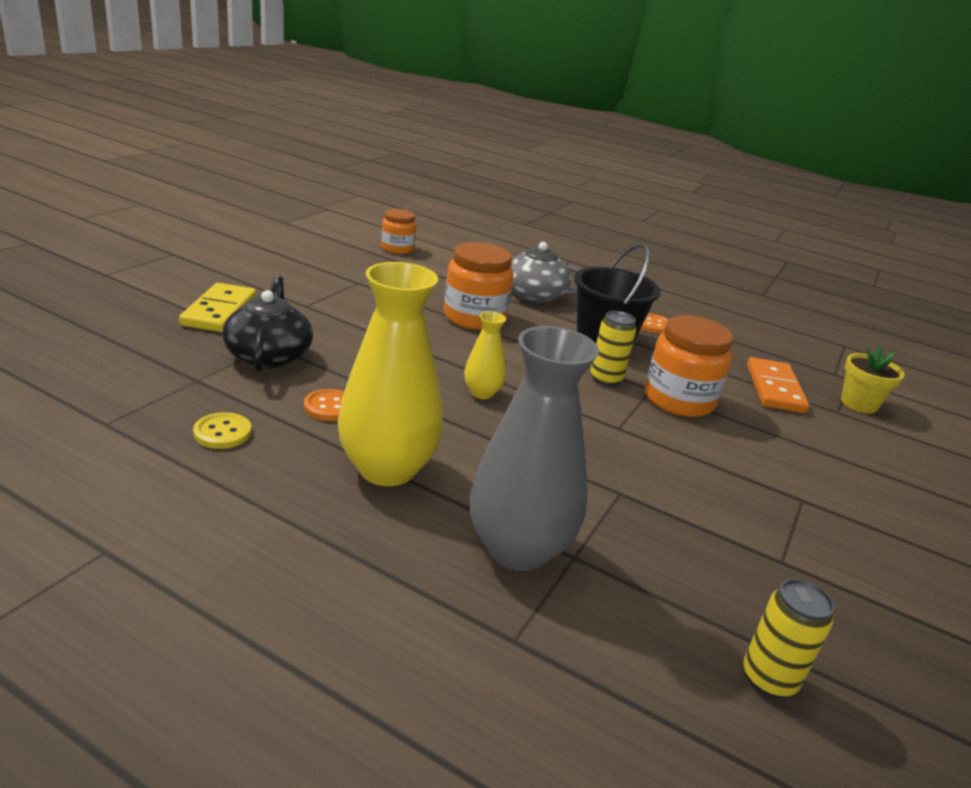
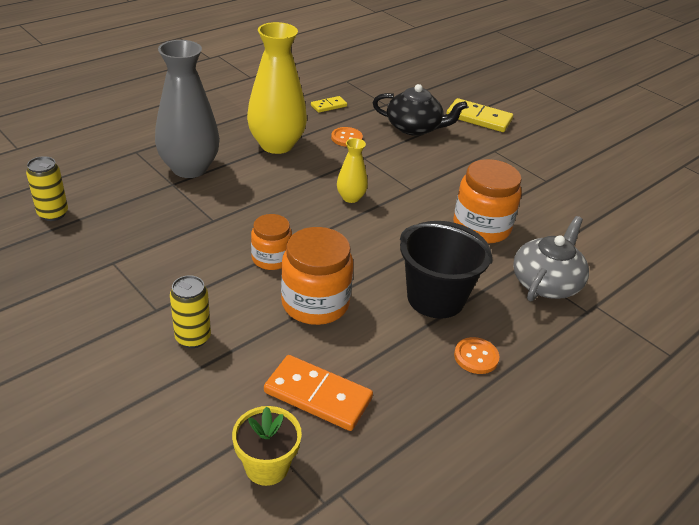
camera: 110 degrees right, 10 degrees up
(222, 432) = (328, 106): yellow button -> yellow domino
(397, 248) = (643, 218): orange jar -> orange jar (271, 258)
(606, 379) = (360, 270): yellow can -> yellow can (193, 338)

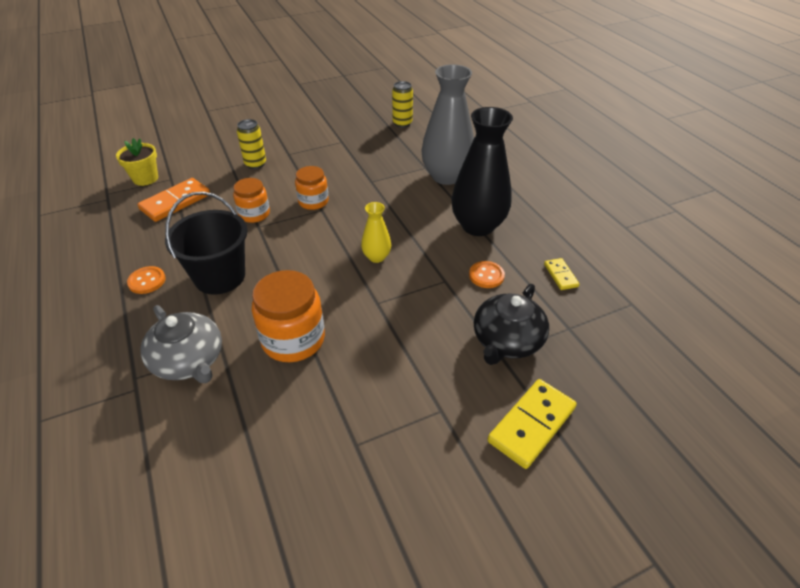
camera: 110 degrees right, 5 degrees up
(276, 145) = (478, 226): yellow vase -> black vase
(315, 303) = (254, 214): orange jar -> orange jar, size x0.62

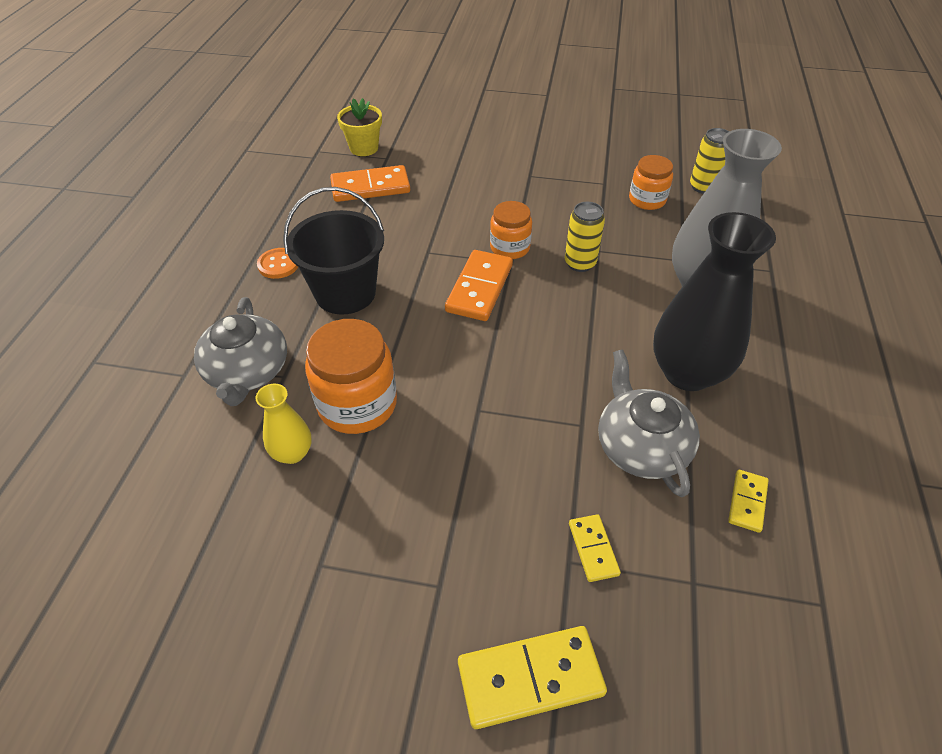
camera: 35 degrees right, 5 degrees up
(254, 214) = (435, 235): orange jar -> orange jar (647, 200)
(255, 164) = (484, 174): yellow can -> yellow can (580, 263)
(314, 233) = (479, 288): none -> orange domino
(376, 257) = (525, 352): yellow vase -> yellow vase (292, 453)
(486, 275) = (641, 446): orange button -> grey teapot
(507, 341) = (593, 549): black teapot -> yellow domino

